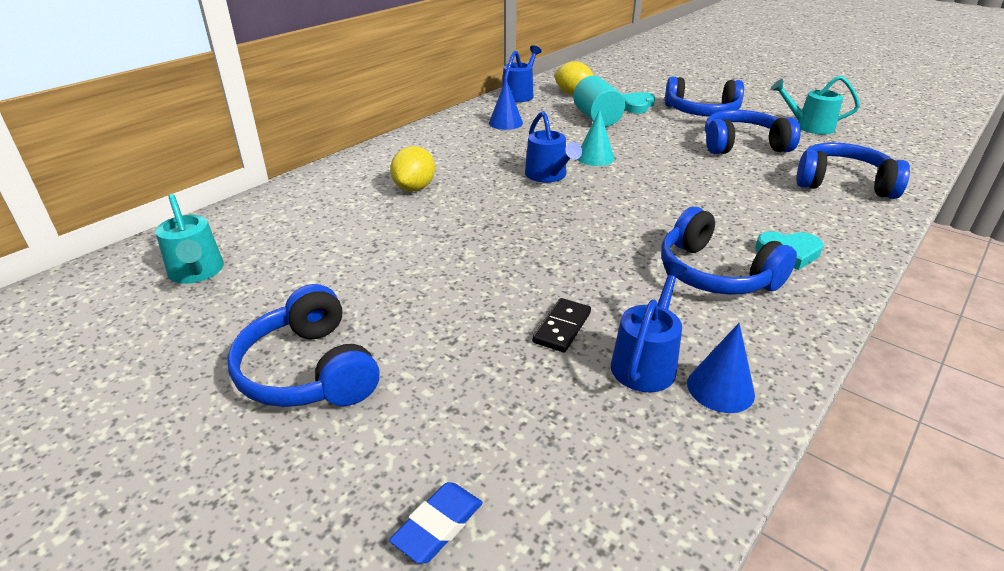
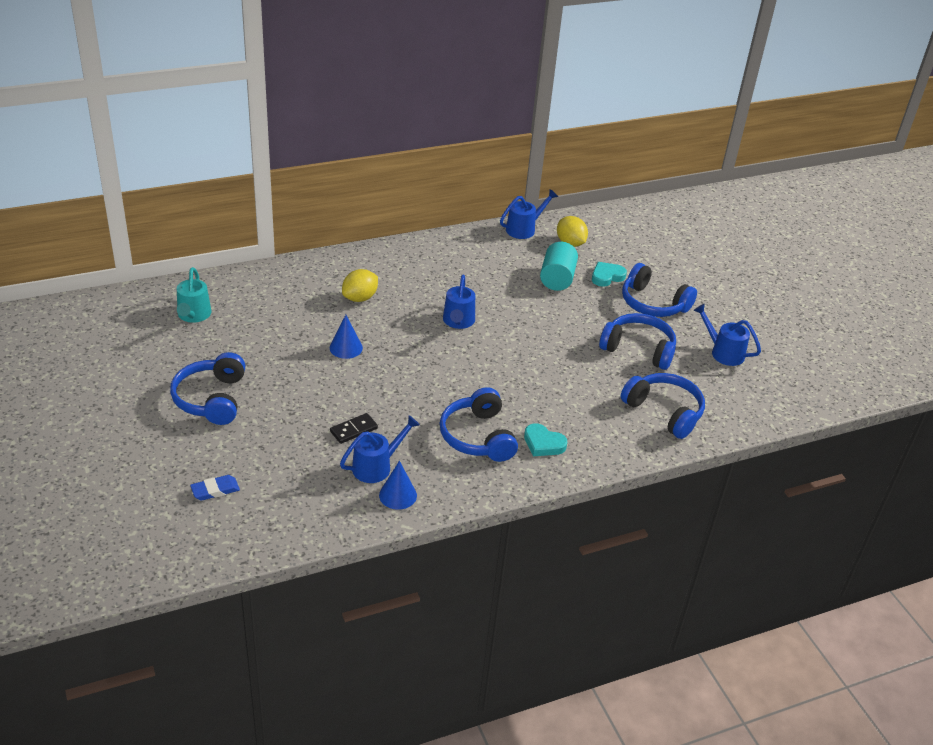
camera: 25 degrees right, 5 degrees up
(505, 123) = (480, 258): blue cone -> blue cone (346, 348)
(595, 157) = (510, 318): turquoise cone -> none
(808, 127) = (722, 352): turquoise watering can -> blue watering can

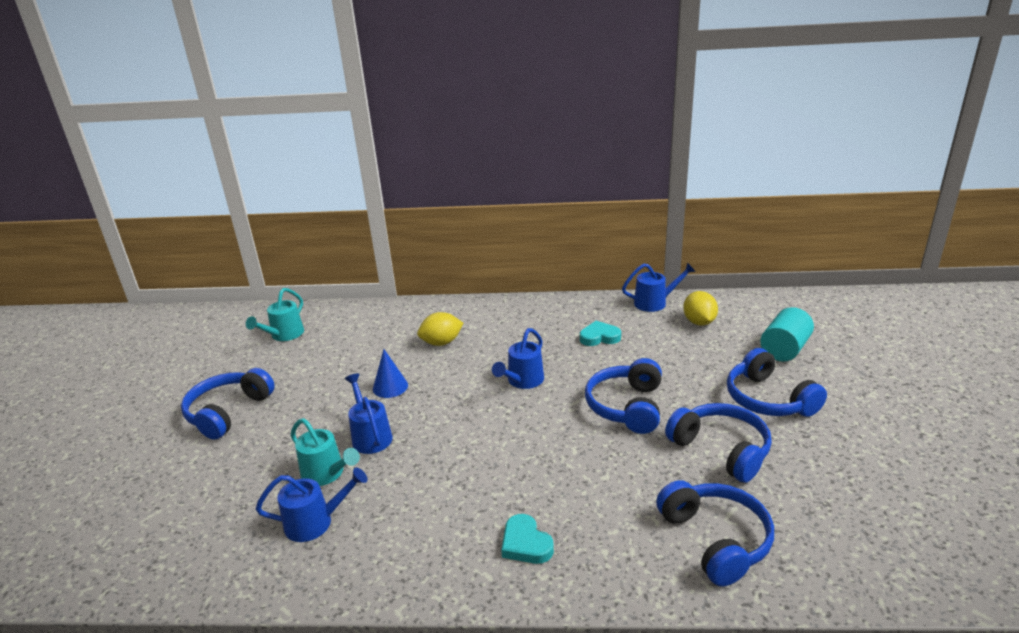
camera: 30 degrees right, 10 degrees down
(215, 490) = (142, 507): blue eraser -> none
(354, 430) = (327, 474): black domino -> turquoise watering can
(398, 495) = (309, 565): blue cone -> none
(478, 437) = (453, 514): blue headphones -> blue headphones (627, 406)
(557, 279) = (662, 355): turquoise cylinder -> turquoise cylinder (784, 349)
(607, 276) = (724, 361): turquoise heart -> turquoise heart (599, 337)
(722, 352) = (841, 476): blue watering can -> blue watering can (370, 435)

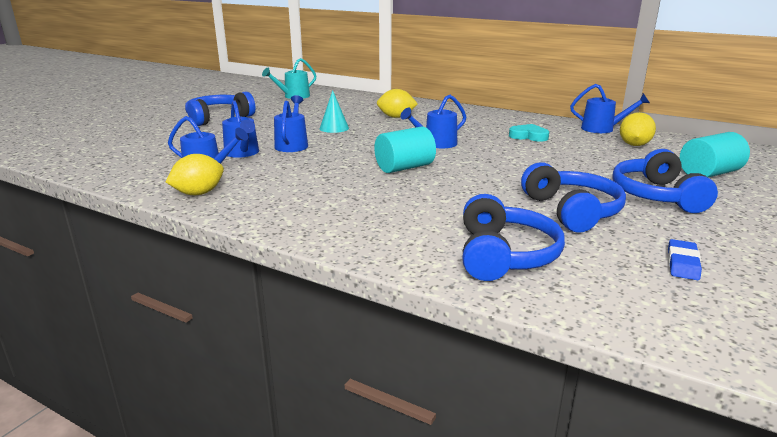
camera: 25 degrees right, 5 degrees down
(327, 474) = (243, 153): turquoise watering can -> blue watering can
(345, 569) = (198, 193): none -> yellow lemon
(390, 387) = (334, 128): blue cone -> turquoise cone
(525, 436) = (404, 168): none -> turquoise cylinder
(526, 543) = (337, 215): turquoise heart -> none
(627, 406) = (509, 172): blue headphones -> none
(846, 490) = (682, 263): none -> blue eraser

